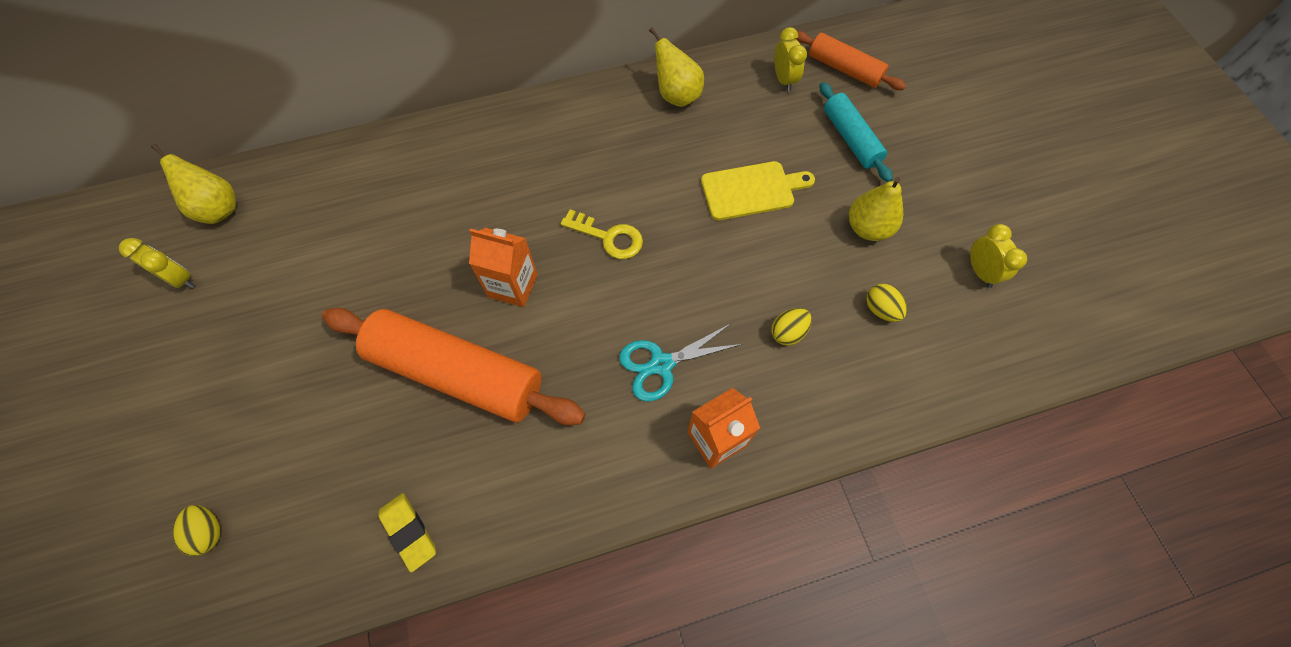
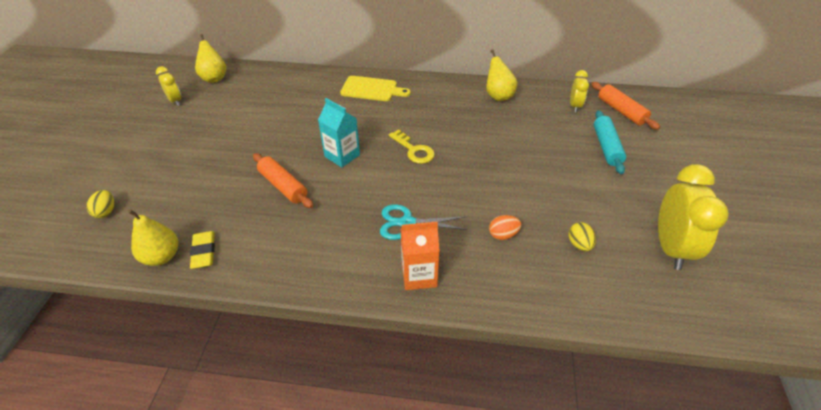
camera: 25 degrees right, 20 degrees down
(457, 373) = (283, 186): orange rolling pin -> orange rolling pin, size x0.55
(513, 285) = (342, 155): orange carton -> turquoise carton
(751, 190) = (521, 154): yellow cutting board -> yellow cutting board (371, 89)
(788, 332) = (503, 235): yellow egg -> orange egg
(867, 228) = (593, 197): yellow pear -> yellow pear (162, 256)
(980, 271) = (670, 248): yellow clock -> yellow clock, size x1.90

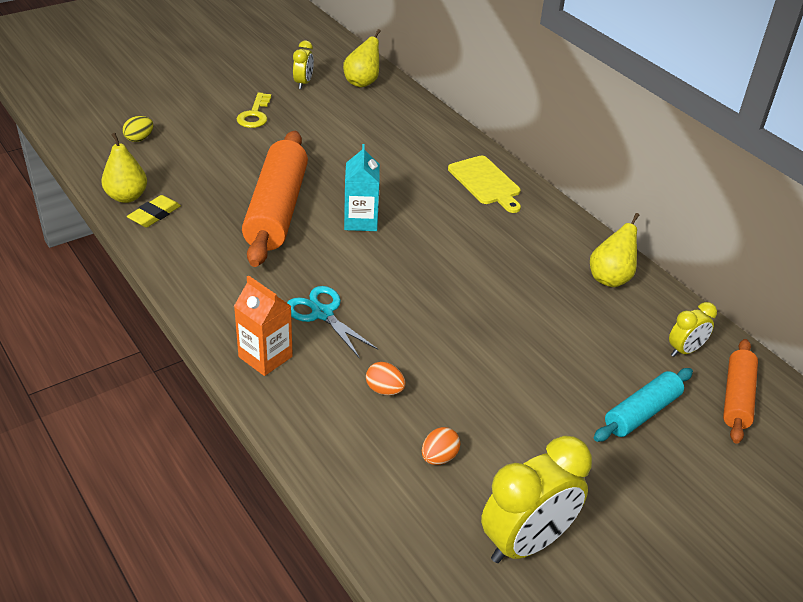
camera: 45 degrees right, 5 degrees down
(283, 186) = (277, 210): orange rolling pin -> orange rolling pin, size x1.82
(414, 150) = (430, 263): yellow key -> yellow key (255, 115)
(579, 244) = (439, 457): yellow egg -> orange egg

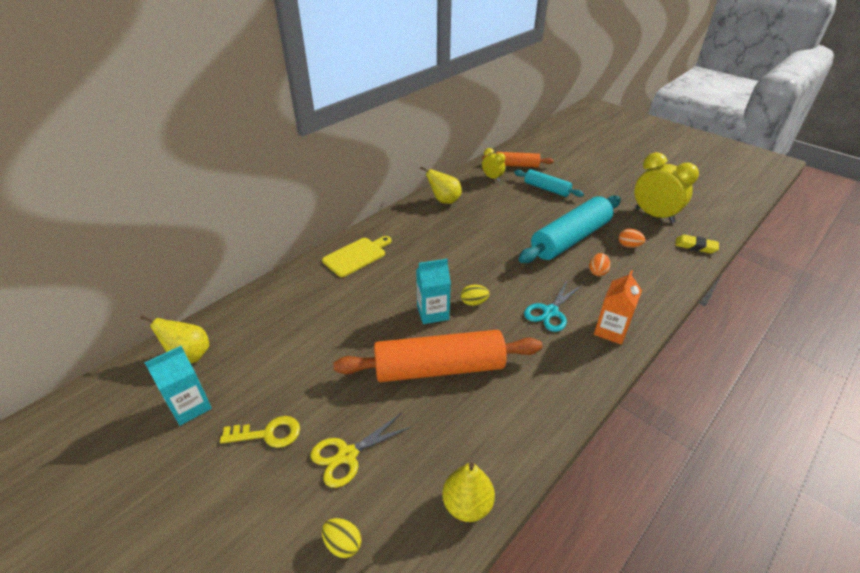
camera: 100 degrees left, 0 degrees up
(154, 215) = (486, 464): yellow eraser -> yellow eraser (695, 246)
(210, 148) = (347, 455): none -> yellow scissors
(303, 83) = (190, 406): yellow clock -> turquoise carton
(365, 255) = (474, 303): none -> yellow egg
(476, 389) = (570, 239): none -> turquoise rolling pin

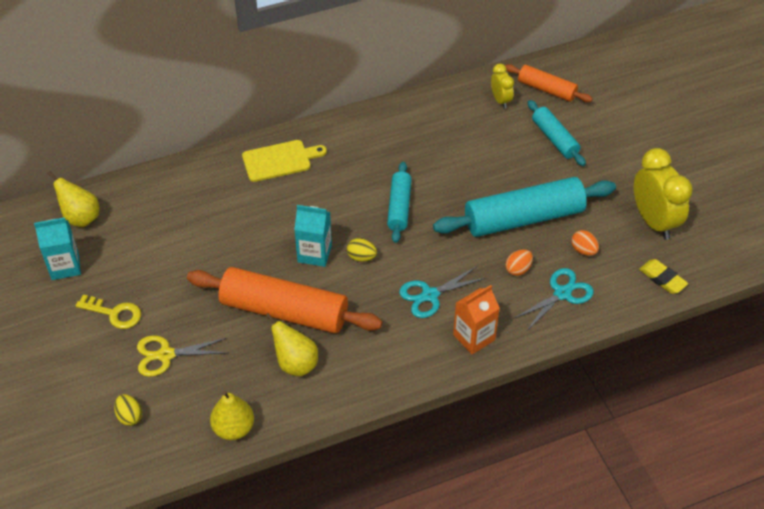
camera: 25 degrees right, 10 degrees up
(444, 201) = (419, 116): yellow pear -> yellow pear (295, 363)
(475, 259) = (399, 207): none -> turquoise rolling pin
(643, 277) = (562, 293): none -> turquoise scissors

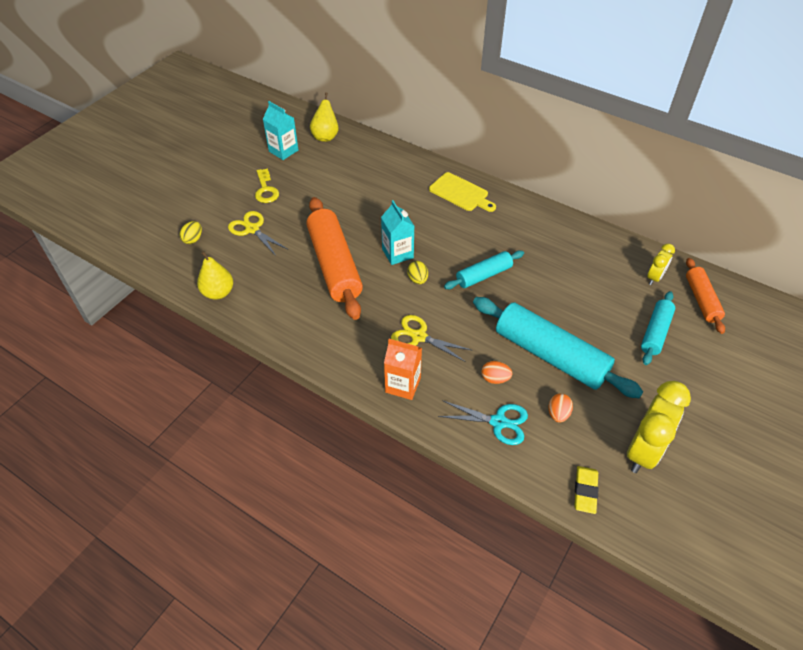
camera: 55 degrees right, 0 degrees up
(295, 363) = (295, 295): yellow pear -> none
(430, 295) = (418, 336): turquoise scissors -> yellow scissors

